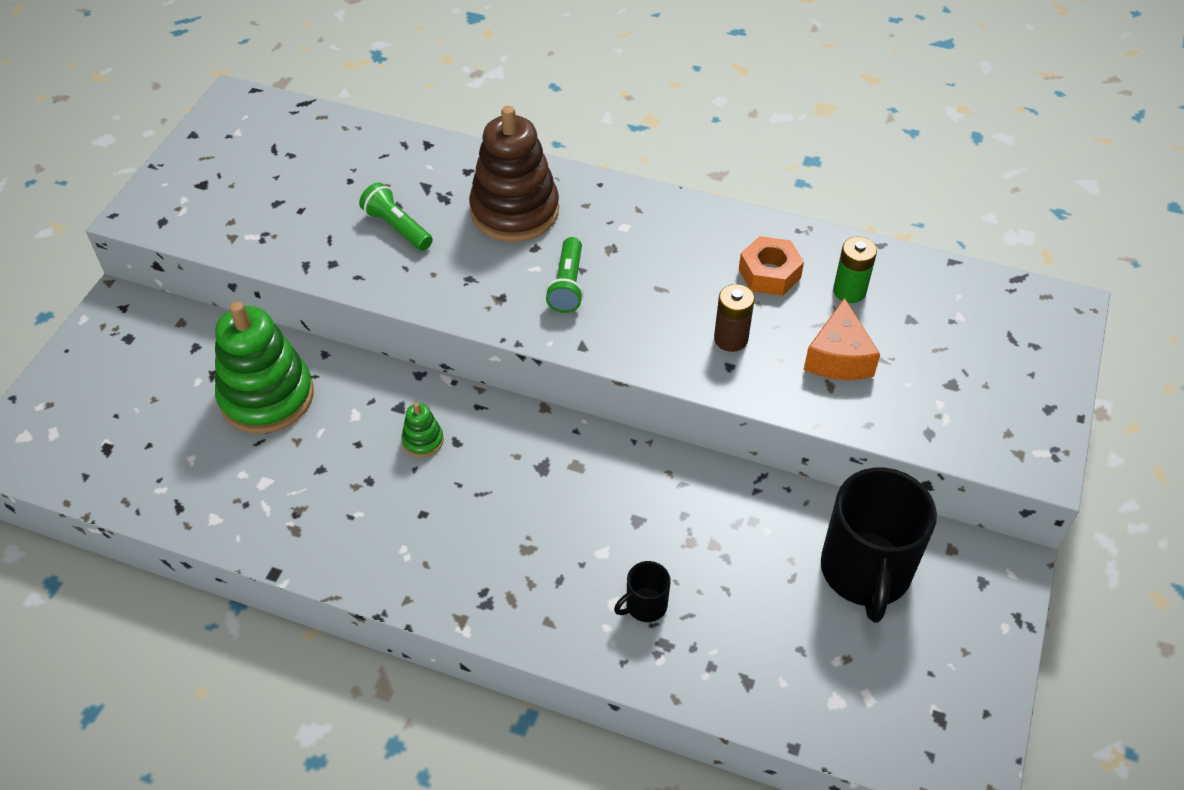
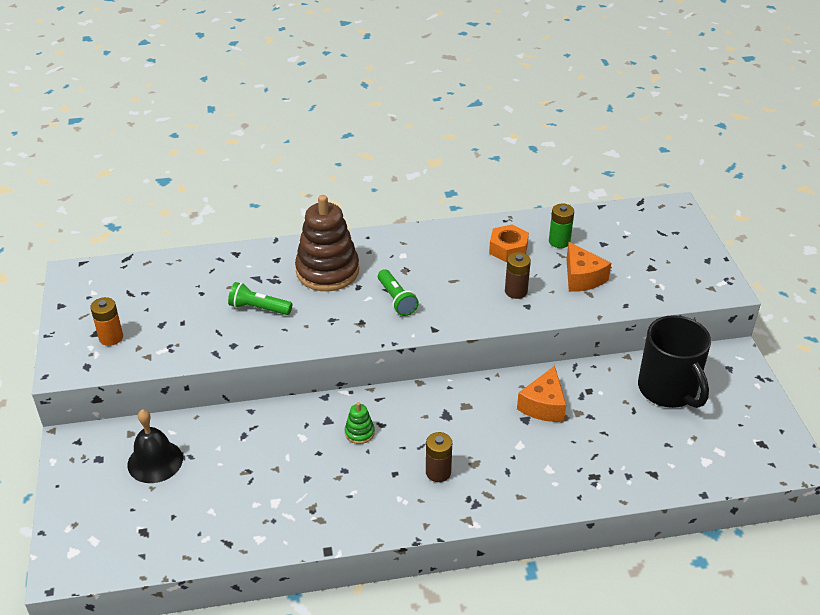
camera: 30 degrees left, 10 degrees down
(180, 369) = (155, 461): none -> black bell
(212, 197) = (111, 337): none -> orange battery
(267, 397) = (233, 452): green stacking toy -> none
(474, 538) = (438, 472): none -> brown battery
(645, 605) = (567, 461): black mug -> none
(675, 513) = (543, 405): none -> orange cheese

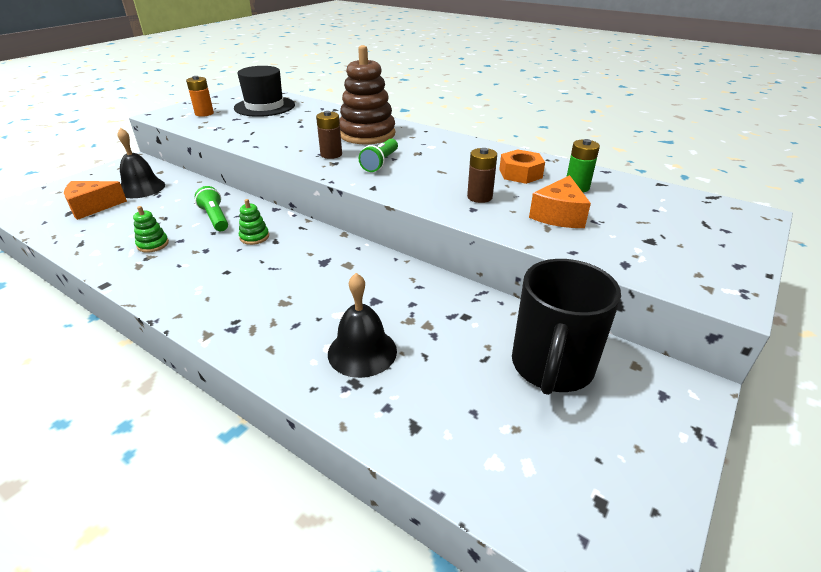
camera: 45 degrees right, 5 degrees down
(155, 290) = (264, 106): none -> black hat
(258, 308) = (293, 132): green flashlight -> green flashlight (215, 218)
(293, 497) = (153, 244): none -> green stacking toy
(438, 472) = (251, 290): brown battery -> brown battery (331, 154)
(543, 405) = (406, 301): orange cheese -> orange cheese (92, 207)
(570, 456) = (362, 351): none -> black bell

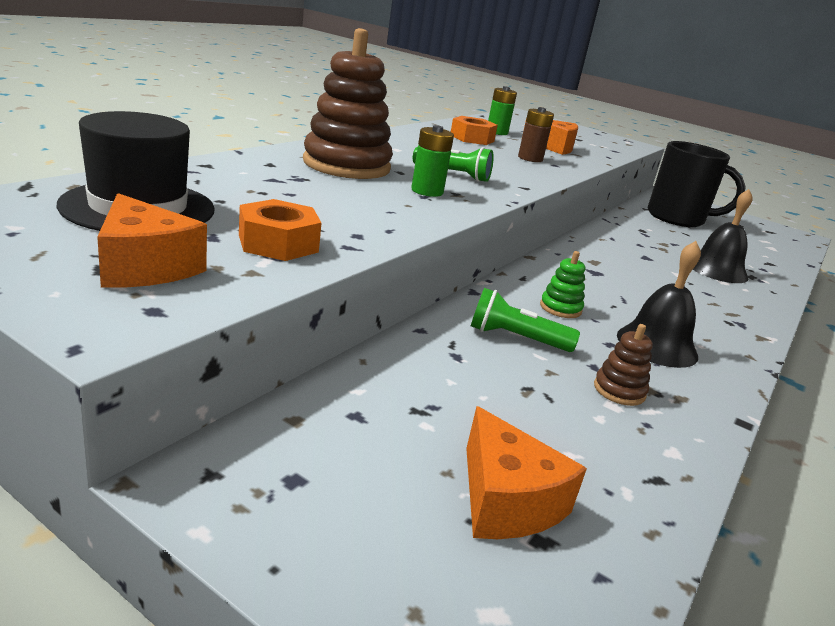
camera: 95 degrees left, 10 degrees down
(141, 188) = (395, 436): black bell -> black bell (657, 345)
(153, 244) = (619, 390): green stacking toy -> brown stacking toy
(204, 113) = (144, 267): orange battery -> orange cheese
(215, 218) = (515, 338): green flashlight -> green flashlight turned 45 degrees clockwise
(231, 128) = (278, 243): none -> orange nut
(331, 154) = (427, 191): brown battery -> green battery

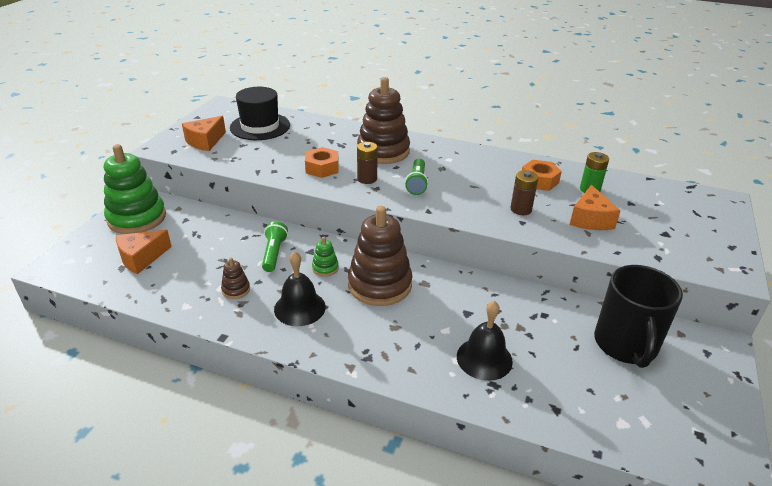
camera: 80 degrees right, 10 degrees up
(278, 243) = (247, 157): orange nut -> orange nut (322, 168)
(306, 496) = (137, 218): none -> green stacking toy
(427, 191) = (367, 179): green battery -> brown battery
(599, 284) = (379, 285): none -> brown stacking toy

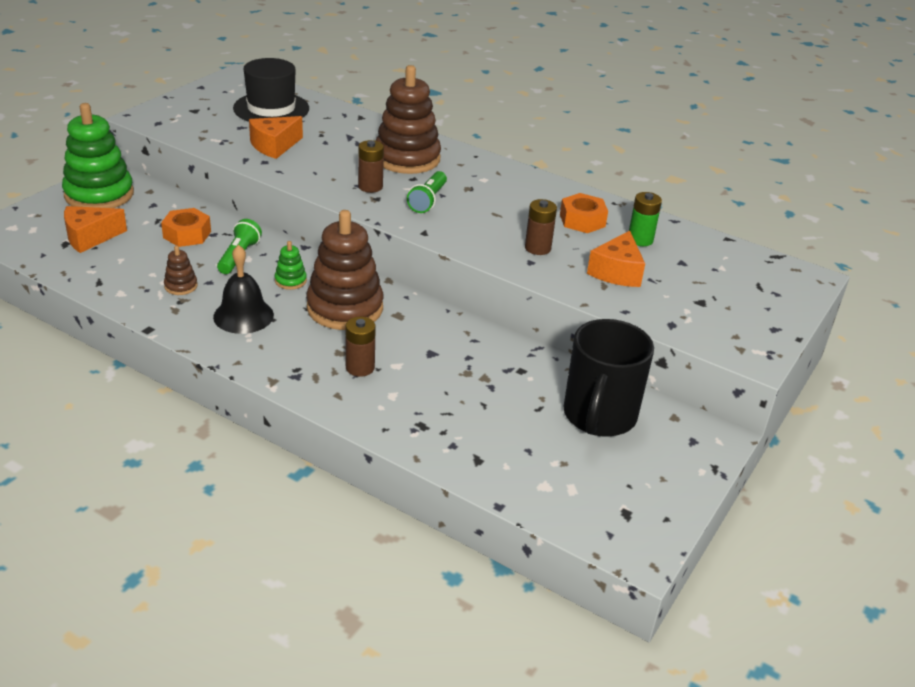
camera: 10 degrees right, 0 degrees up
(205, 141) = (198, 117): orange cheese -> orange cheese (274, 146)
(322, 168) = (323, 167): orange nut -> orange nut (187, 234)
(417, 338) = (360, 368): none -> brown battery
(484, 358) = (425, 399): black bell -> none

